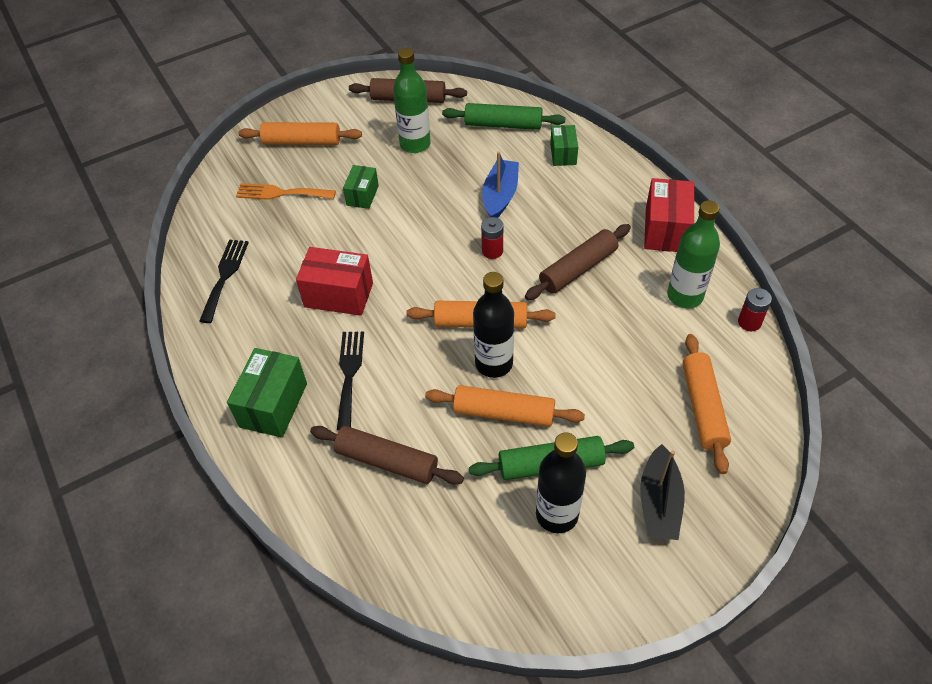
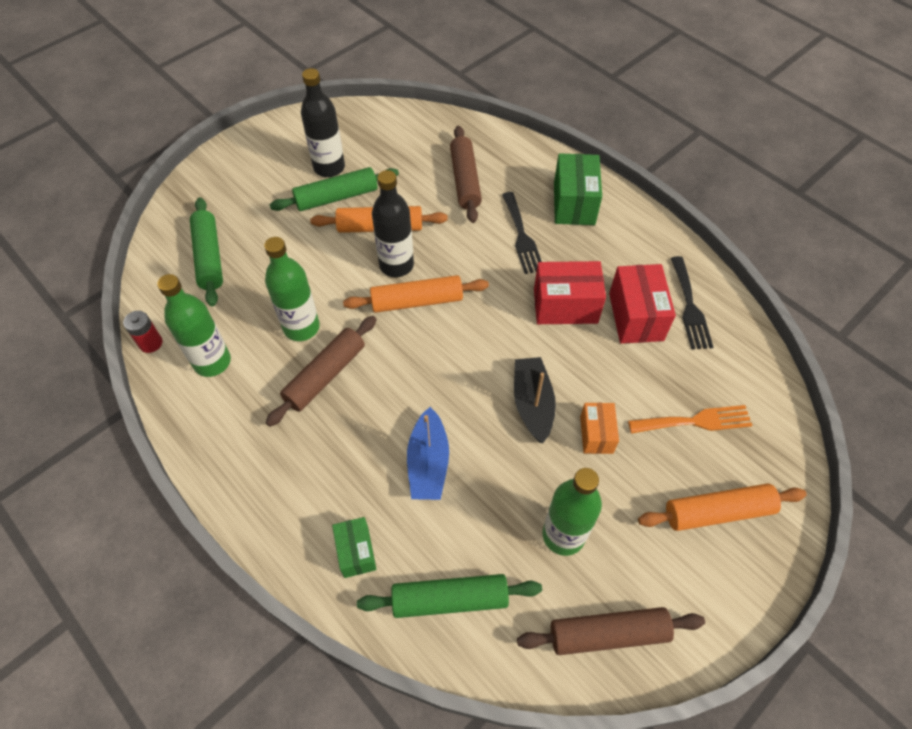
camera: 165 degrees right, 5 degrees up
(362, 195) = (596, 434): green box -> orange box
(387, 461) = (465, 180): brown rolling pin -> brown rolling pin turned 75 degrees clockwise
(492, 251) = (422, 382): red battery -> none
(599, 314) = (301, 327): none -> green bottle
(659, 502) = (252, 186): black boat -> black boat (532, 404)
(665, 230) = (225, 445): red box -> red box (636, 317)
(703, 407) = (209, 257): orange rolling pin -> green rolling pin

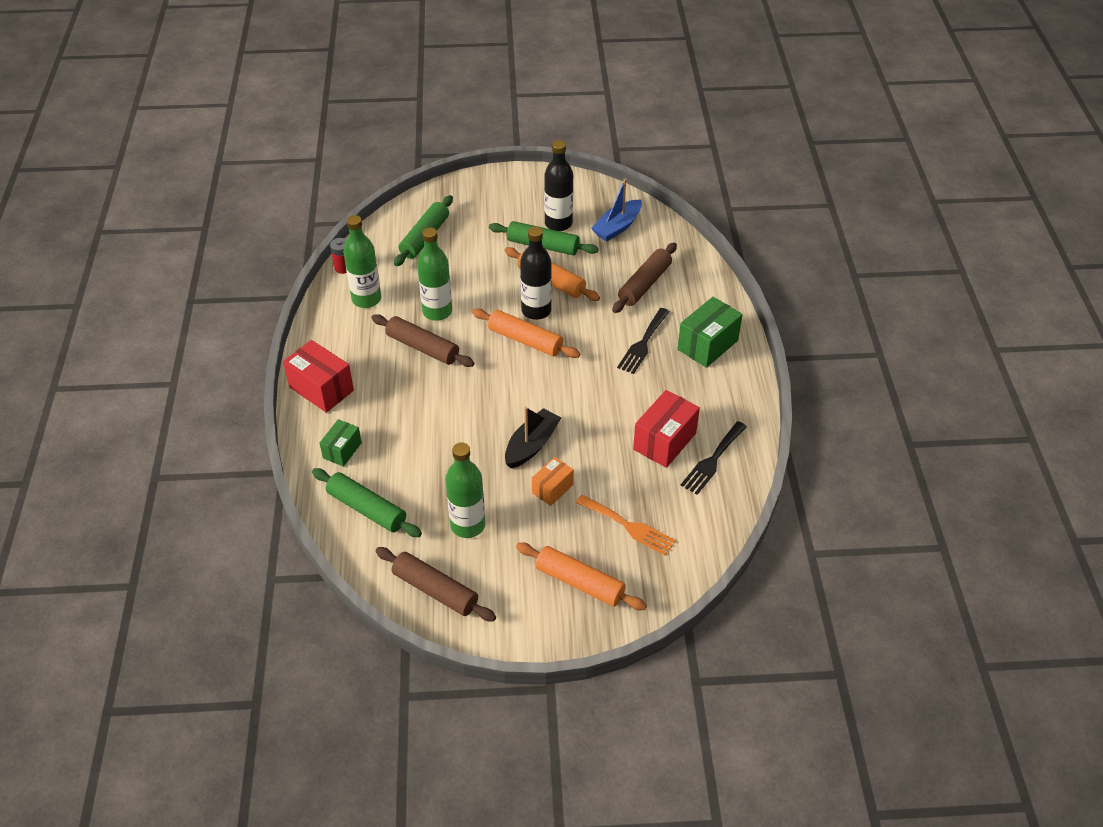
camera: 40 degrees right, 10 degrees down
(325, 375) = (423, 347): brown rolling pin -> brown rolling pin turned 45 degrees clockwise
(428, 463) = (431, 434): blue boat -> blue boat (617, 227)
(565, 306) = (622, 404): red box -> red box (321, 389)

